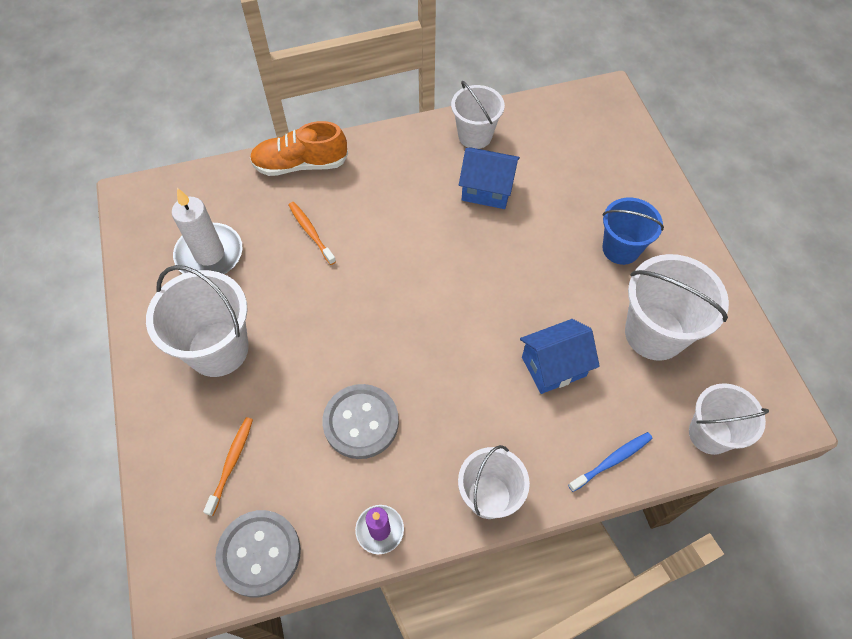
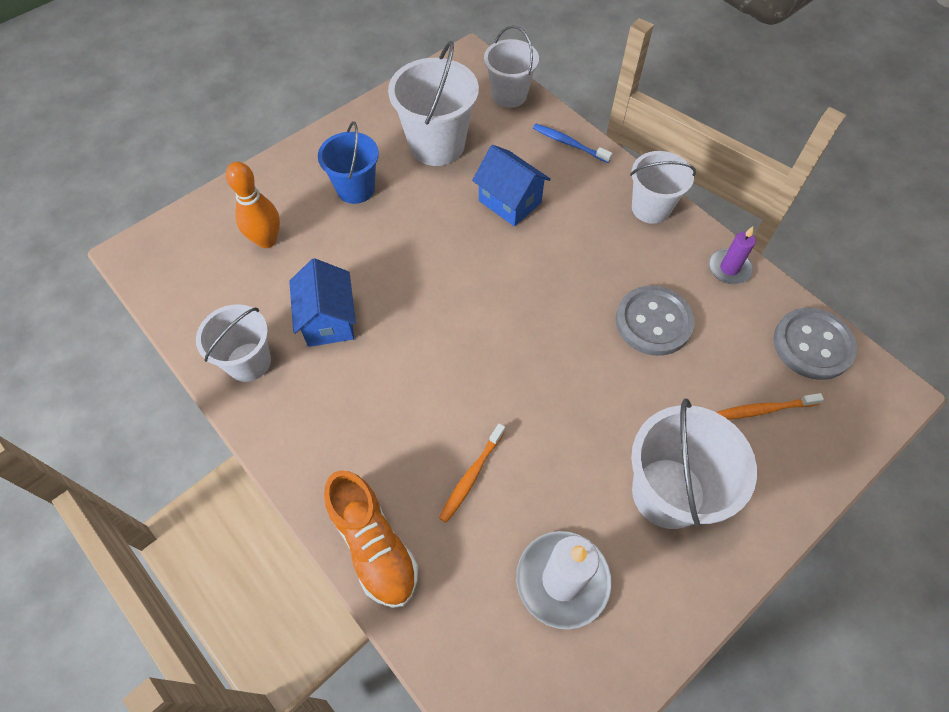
camera: 115 degrees left, 0 degrees up
(587, 173) = (267, 240): none -> orange bowling pin

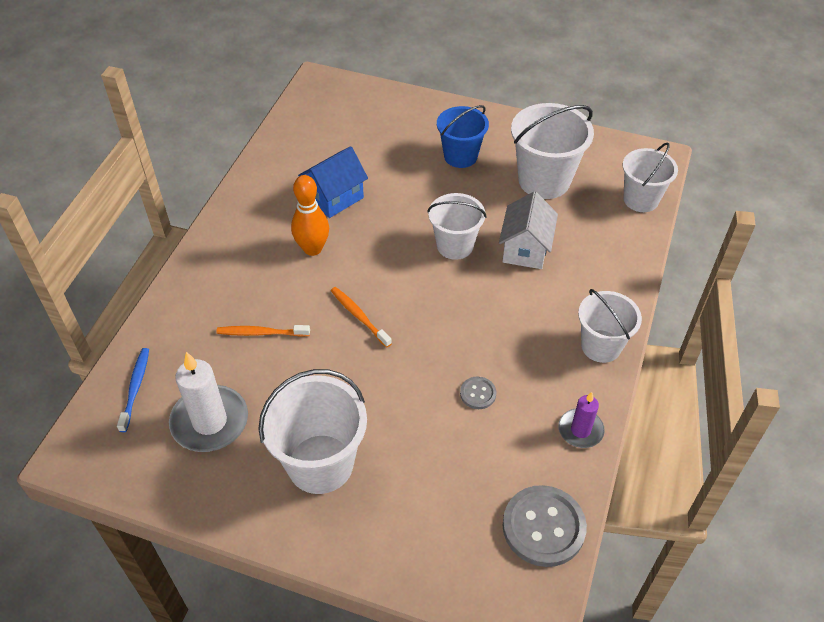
camera: 60 degrees right, 10 degrees down
(249, 362) = (274, 175): white bucket -> white bucket (455, 246)
(267, 240) = (377, 134): orange bowling pin -> orange bowling pin (312, 249)
(373, 545) = (179, 303): orange shoe -> none
(510, 202) = (525, 249): blue house -> white house
(569, 144) = (623, 261): blue toothbrush -> blue toothbrush (135, 388)
(653, 322) = (478, 394): grey button -> grey button, size x0.49
(763, 409) = (444, 508): orange toothbrush -> orange toothbrush (359, 316)

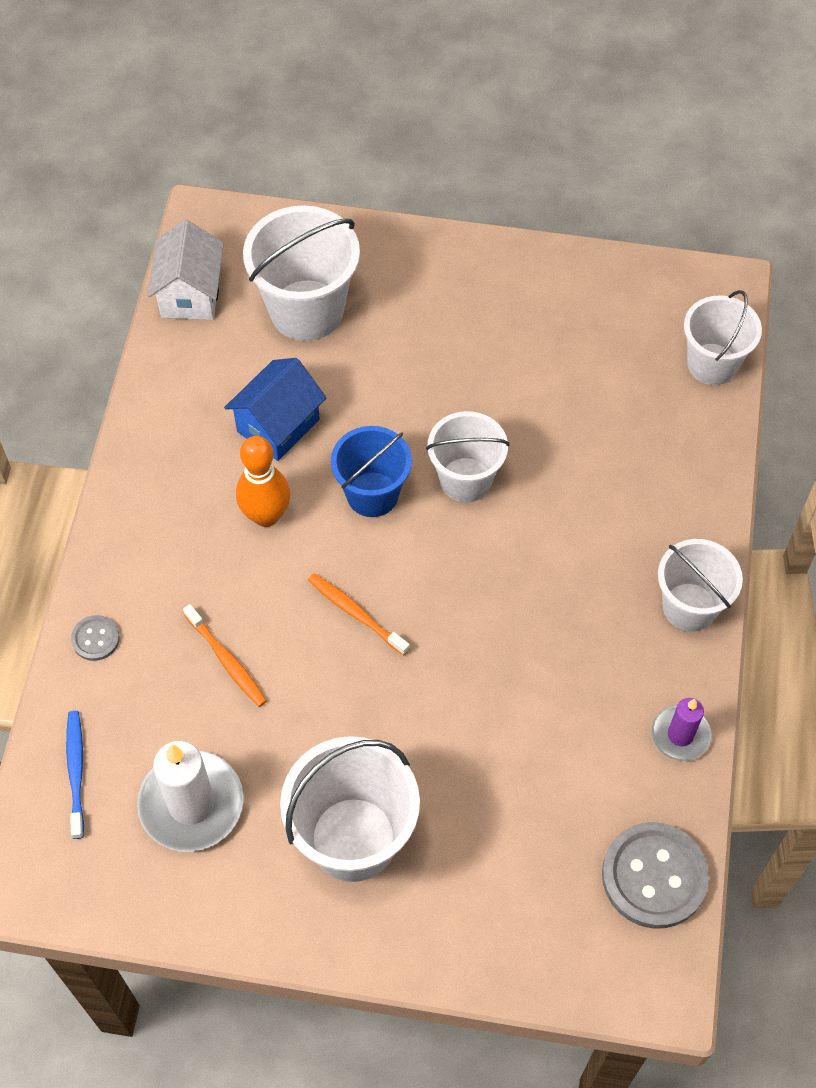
camera: 10 degrees left, 10 degrees up
(261, 333) = (227, 660): orange toothbrush -> orange toothbrush turned 120 degrees counterclockwise
(460, 156) = (445, 327): blue bucket -> blue bucket (372, 494)
(478, 394) = (539, 704): grey button -> grey button (95, 639)
(525, 249) = (564, 470): white house -> white house (190, 294)
(544, 180) = (572, 351): white bucket -> white bucket (306, 310)

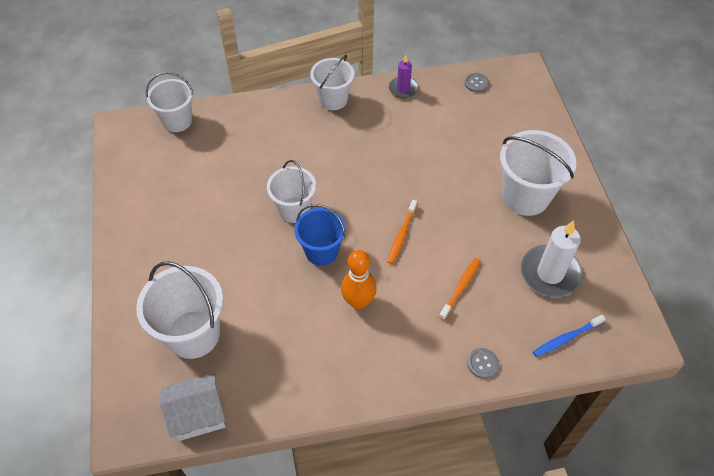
camera: 110 degrees left, 5 degrees down
(278, 425) = (291, 318): blue house -> none
(654, 876) = (476, 83): grey button -> grey button, size x0.49

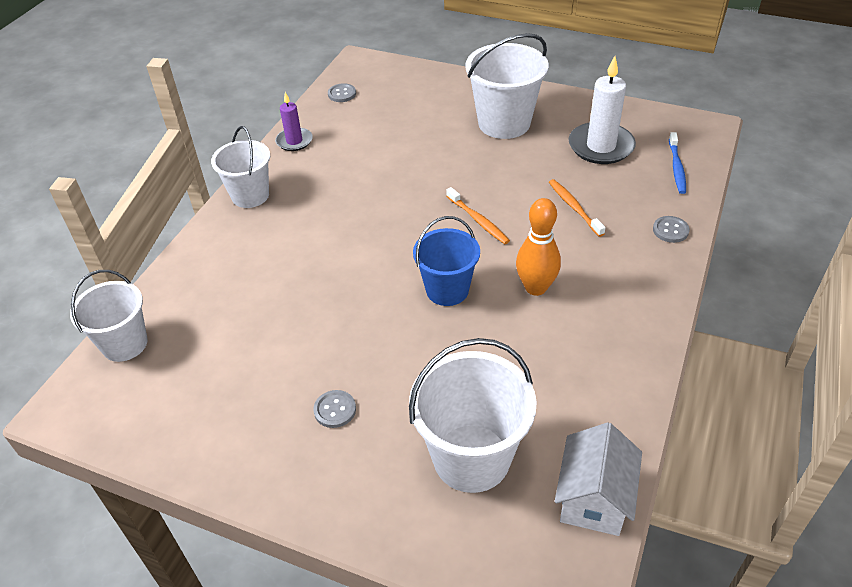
camera: 55 degrees left, 10 degrees down
(189, 246) = (335, 410): none -> grey button
(294, 209) = (370, 289): white bucket -> none

